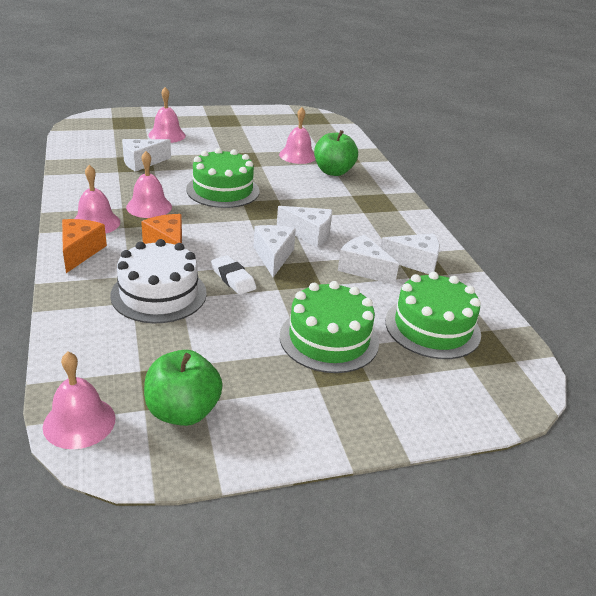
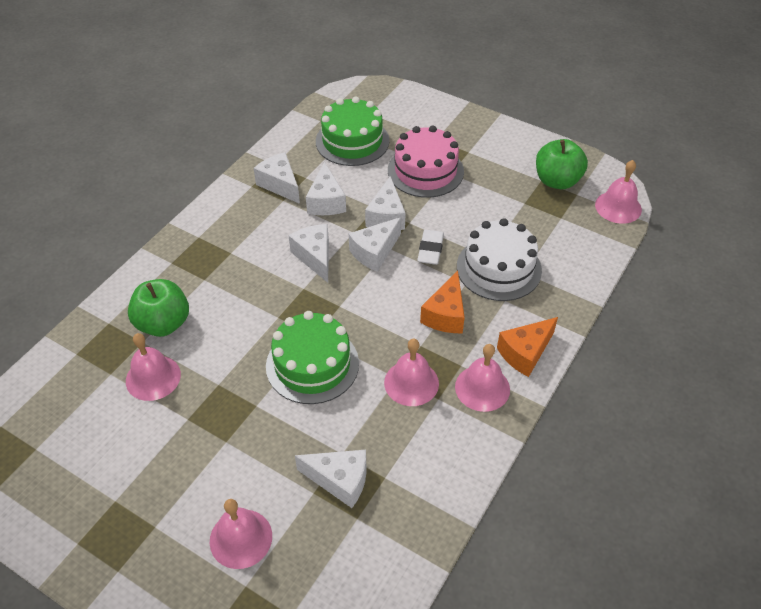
camera: 130 degrees left, 15 degrees up
(302, 283) = (386, 216): none -> white cheese
(329, 339) = (425, 171): green cake -> pink cake

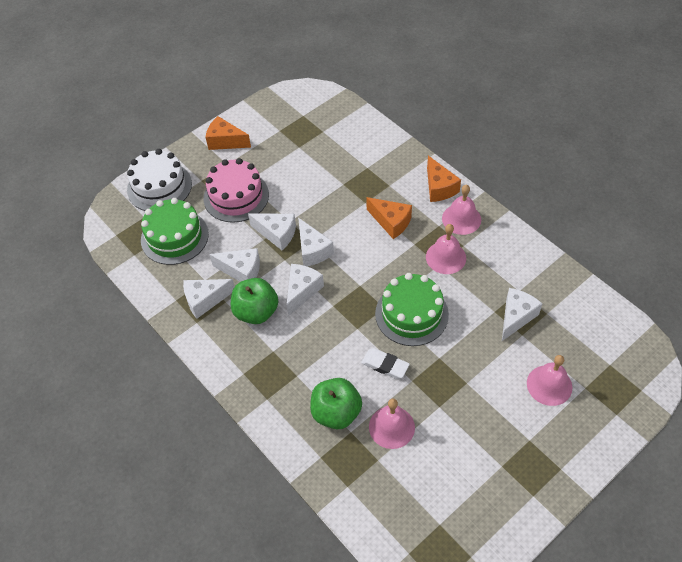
camera: 70 degrees left, 5 degrees up
(315, 257) = (302, 291): white cheese -> white cheese turned 120 degrees clockwise
(430, 250) = (324, 215): white eraser -> white eraser (385, 365)
(499, 268) = (358, 180): white cake -> white cake (159, 187)
(500, 142) = (225, 141): none -> orange cheese
(557, 181) = (284, 122): green apple -> green apple (256, 312)
(618, 207) = (325, 98): pink bell -> none

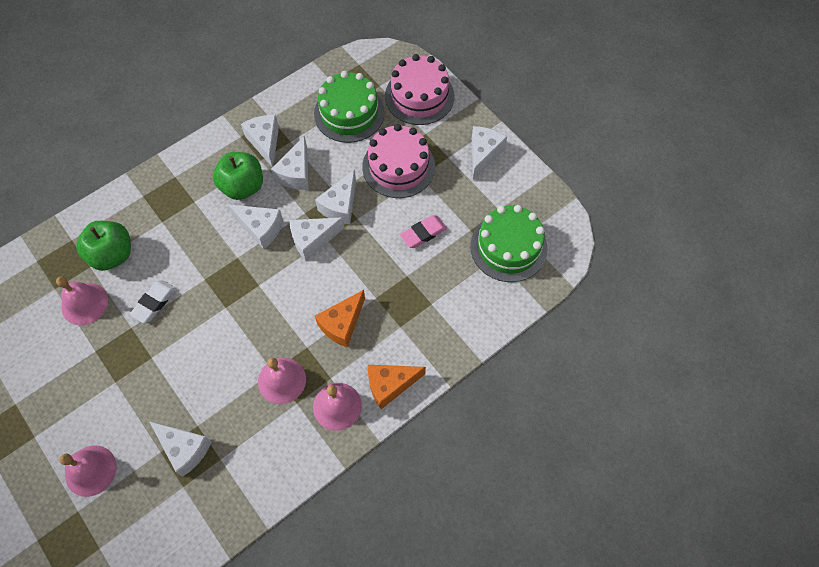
camera: 90 degrees right, 10 degrees up
(159, 187) = (419, 96): white cake -> pink cake
(225, 141) = (483, 154): orange cheese -> white cheese
(303, 176) = (423, 233): none -> pink eraser
(411, 314) = (211, 335): green cake -> green cake (508, 247)

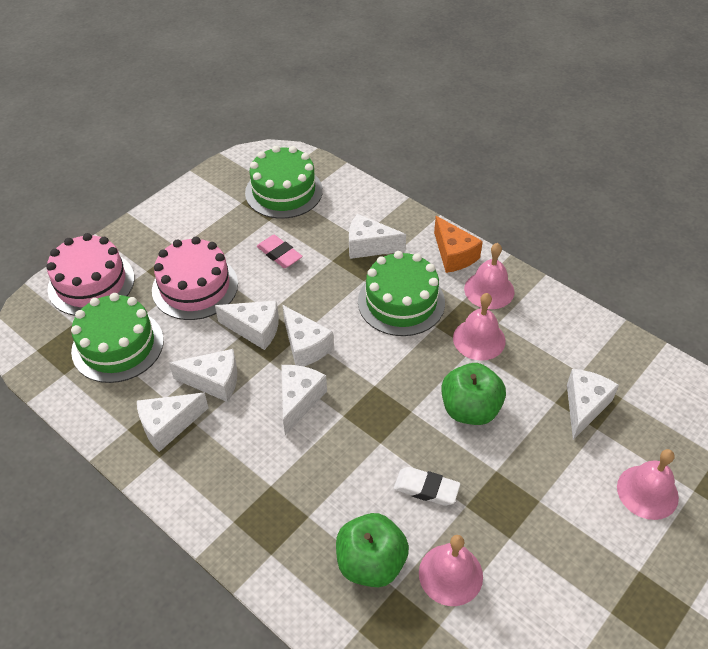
camera: 100 degrees left, 15 degrees down
(243, 186) = (240, 434): green apple -> green apple (470, 409)
(342, 324) = (401, 302): orange cheese -> green cake
(483, 154) = (173, 221): white cheese -> white cheese (369, 246)

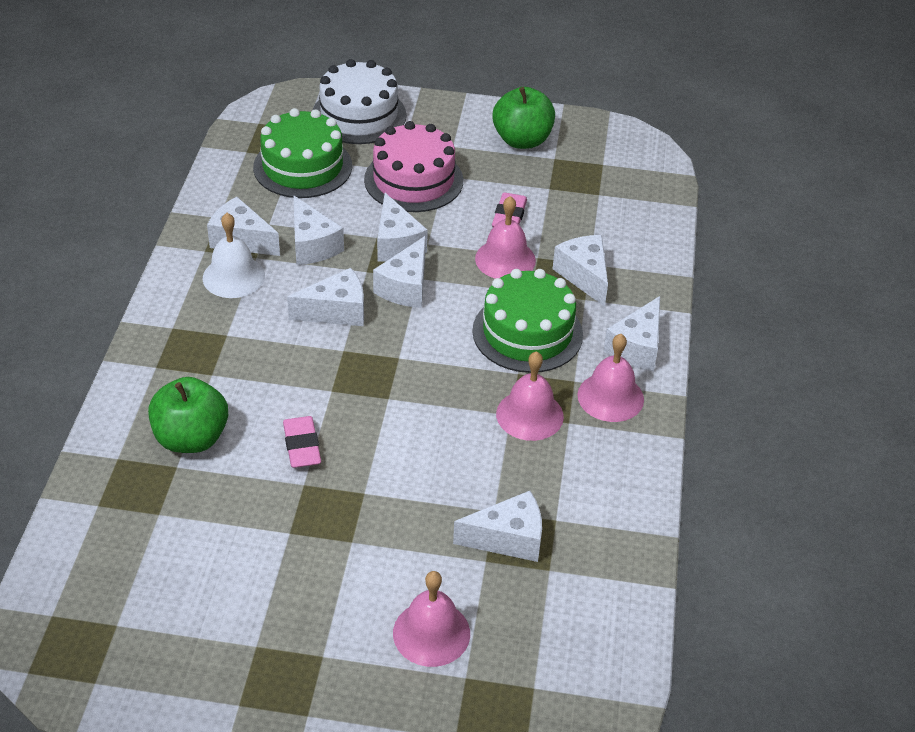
camera: 55 degrees right, 5 degrees down
(91, 283) = (359, 115): pink cake -> white cake
(207, 450) = (233, 276): none -> white bell
(284, 191) = (601, 180): green cake -> none
(426, 488) = (302, 446): white eraser -> pink eraser
(450, 574) = (217, 501): pink bell -> pink bell (505, 259)
(454, 255) = (636, 348): orange cheese -> white cheese
(470, 409) = (426, 443): green apple -> green apple (522, 140)

